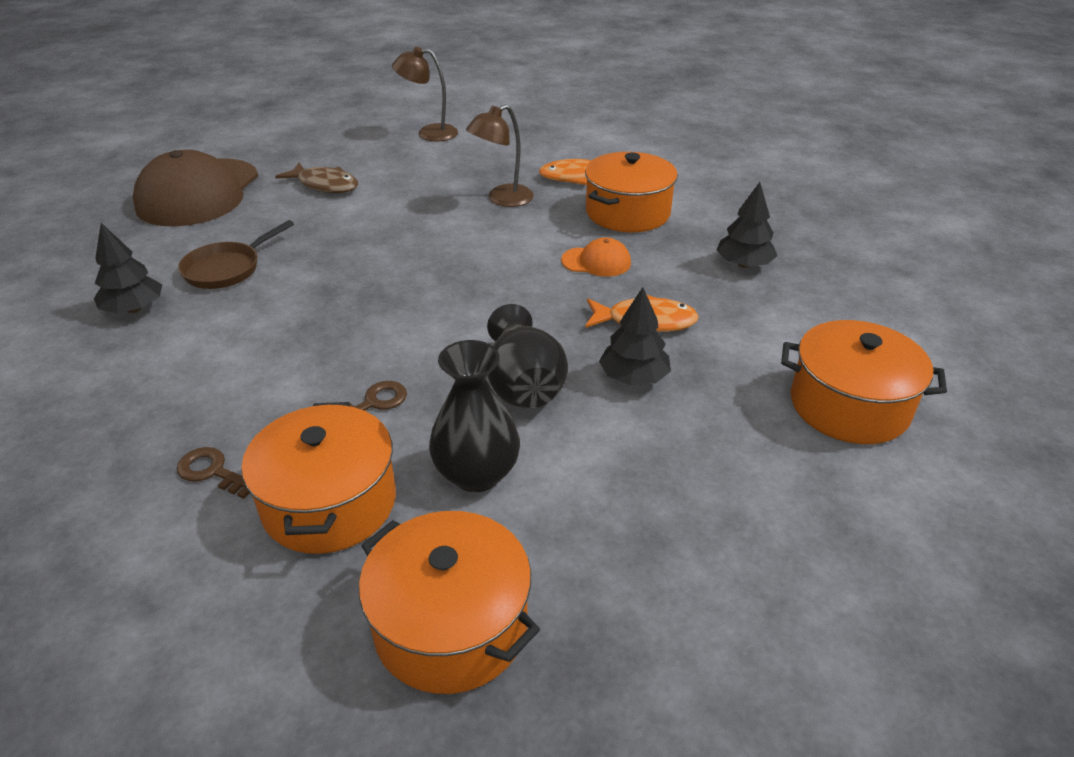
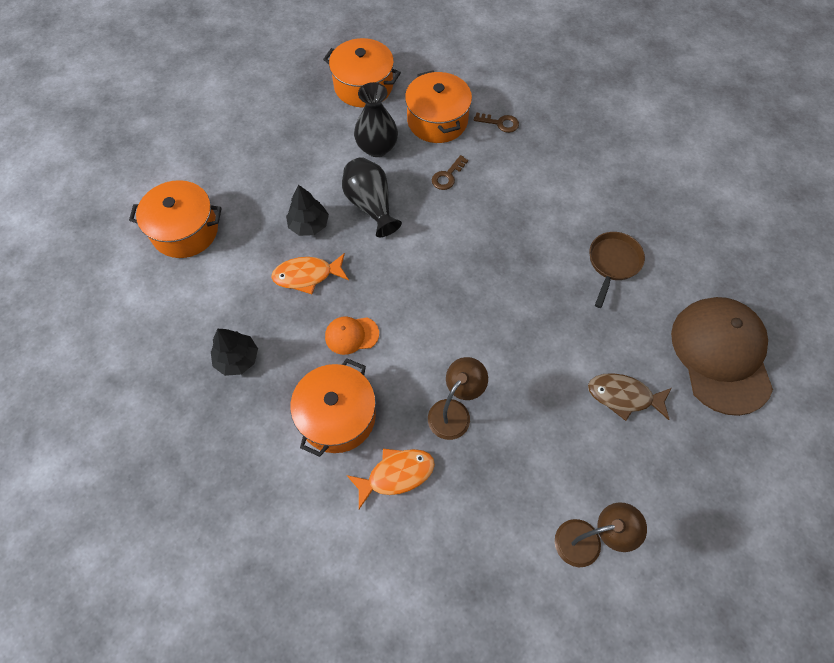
camera: 165 degrees right, 25 degrees up
(134, 309) = (637, 212): black tree -> none

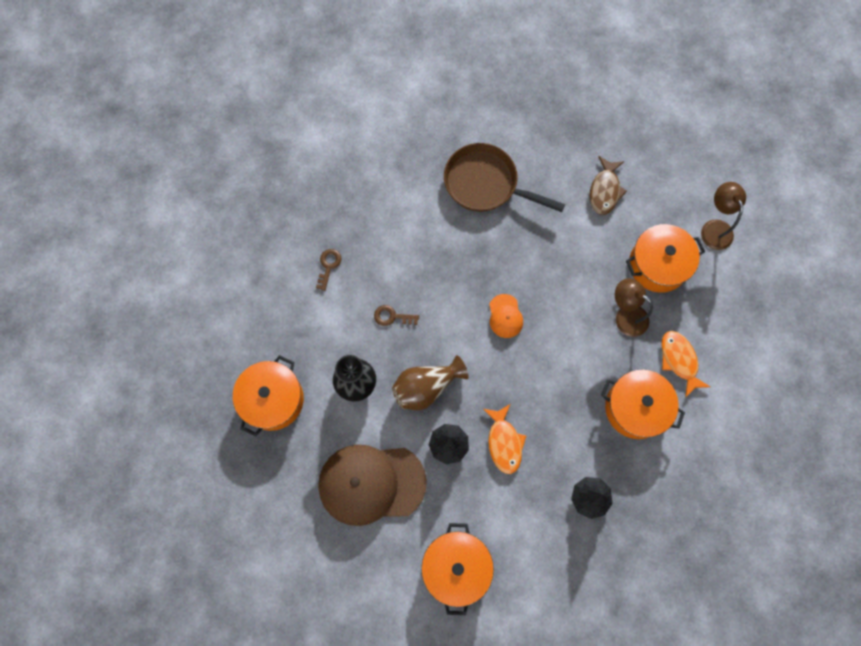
camera: 90 degrees left, 10 degrees up
(351, 335) = (562, 400): orange cap -> orange cap (505, 316)
(371, 205) = (426, 387): black vase -> brown vase
(437, 120) = (323, 325): orange pot -> orange pot (658, 265)
(447, 176) = (392, 316): brown key -> brown key turned 150 degrees clockwise
(613, 263) = (486, 184): brown pan -> brown pan, size x1.58
(721, 355) = (567, 117): brown cap -> brown cap (371, 483)

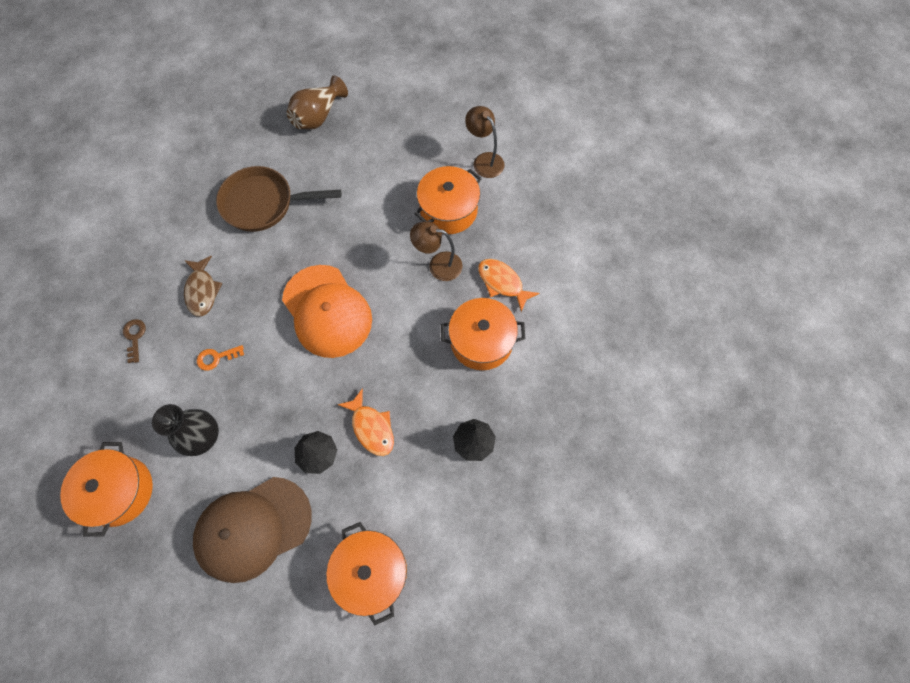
camera: 25 degrees left, 5 degrees down
(392, 316) = (216, 357): brown key -> orange key
(426, 387) = (275, 409): brown vase -> brown vase (318, 116)
(505, 316) = (327, 311): orange cap -> orange cap, size x2.25
(605, 190) = (375, 167): brown fish -> brown fish (202, 291)

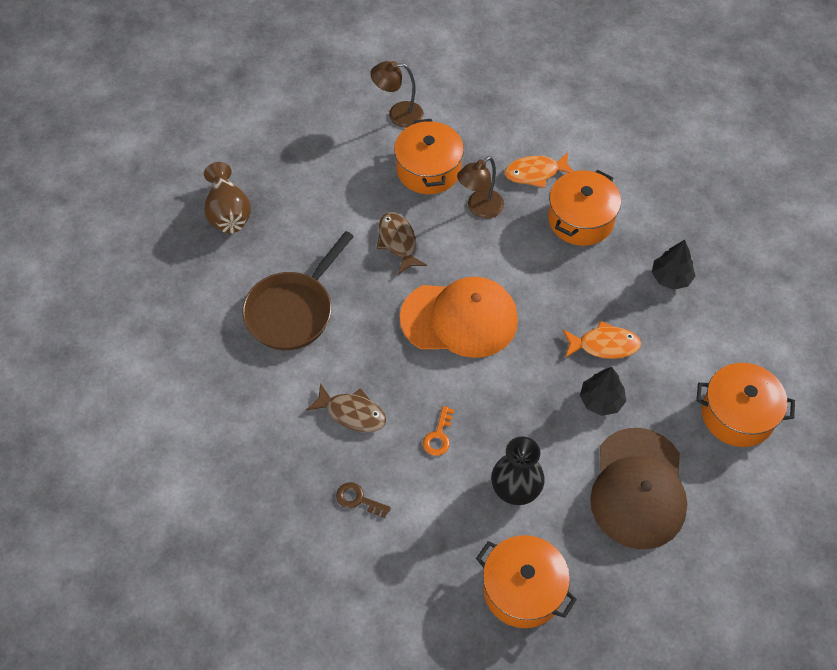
camera: 55 degrees left, 10 degrees down
(367, 230) = (398, 242): none -> brown fish

